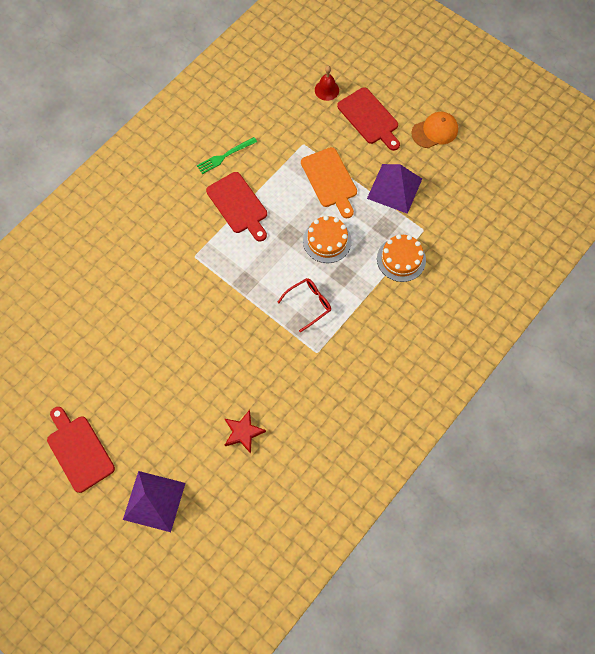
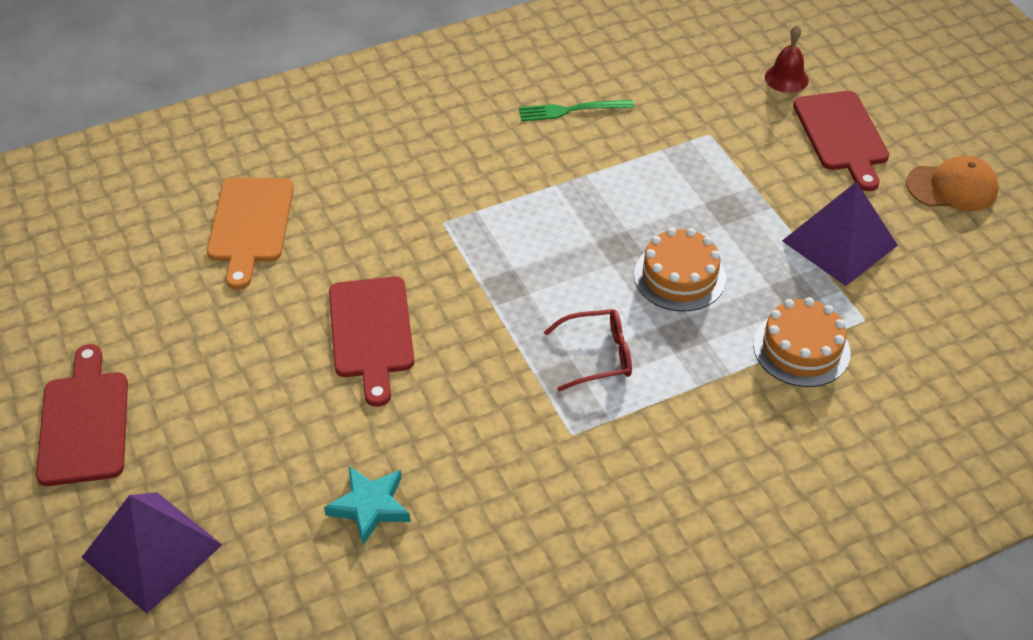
camera: 25 degrees right, 20 degrees down
(238, 205) = (556, 179): red cutting board -> red cutting board (371, 332)
(243, 432) = (370, 506): red star -> turquoise star
(330, 180) = (729, 195): orange cutting board -> orange cutting board (250, 225)

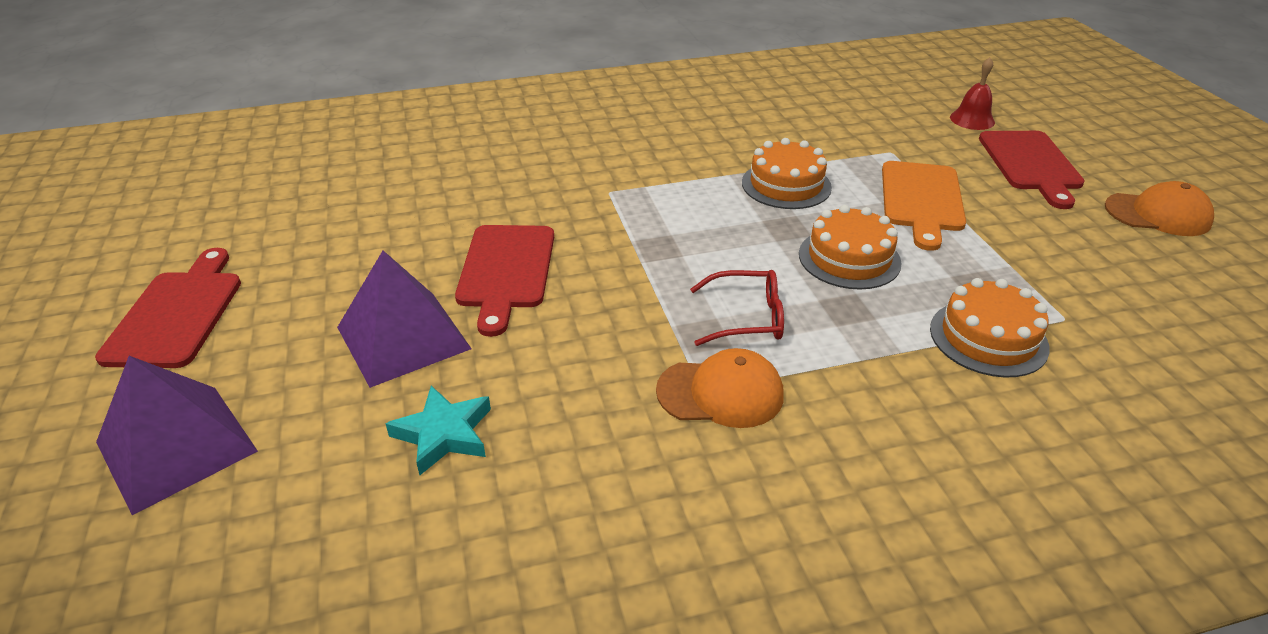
camera: 10 degrees right, 10 degrees down
(250, 225) = (421, 176): orange cutting board -> orange cutting board (921, 200)
(571, 110) = (755, 124): green fork -> none
(587, 435) = (720, 393): none -> orange cap
(612, 192) = (786, 185): none -> orange cake
(839, 243) = (1031, 248): purple pyramid -> purple pyramid (403, 337)

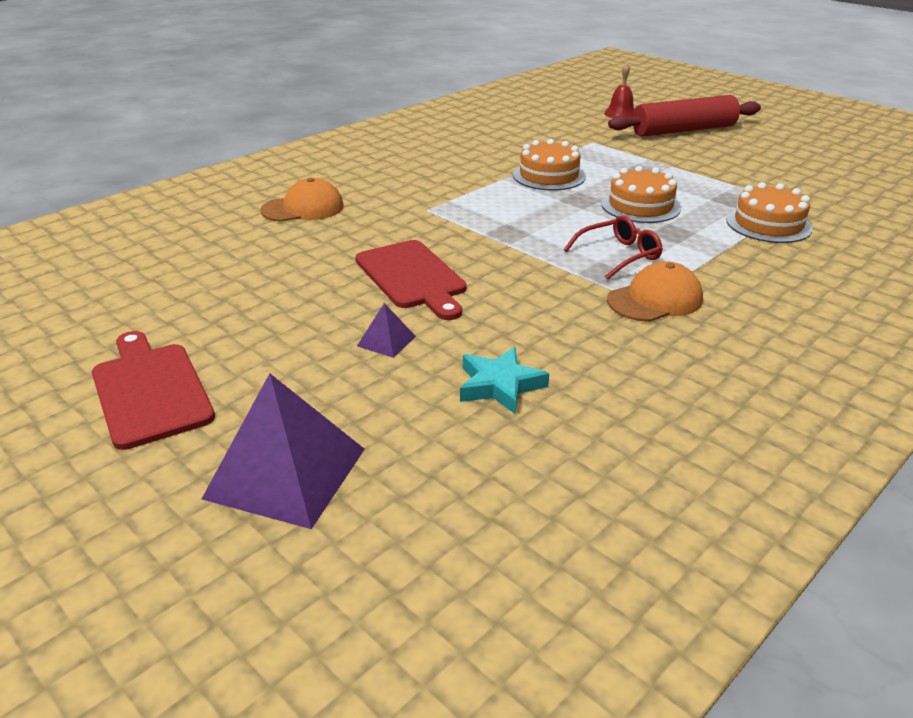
camera: 30 degrees left, 5 degrees down
(403, 337) = (386, 341): purple pyramid -> purple pyramid, size x0.45
(921, 200) = (644, 164): orange cutting board -> none
(1030, 164) = (683, 130): red cutting board -> red rolling pin
(1157, 214) = (780, 140): orange cap -> orange cap (303, 208)

